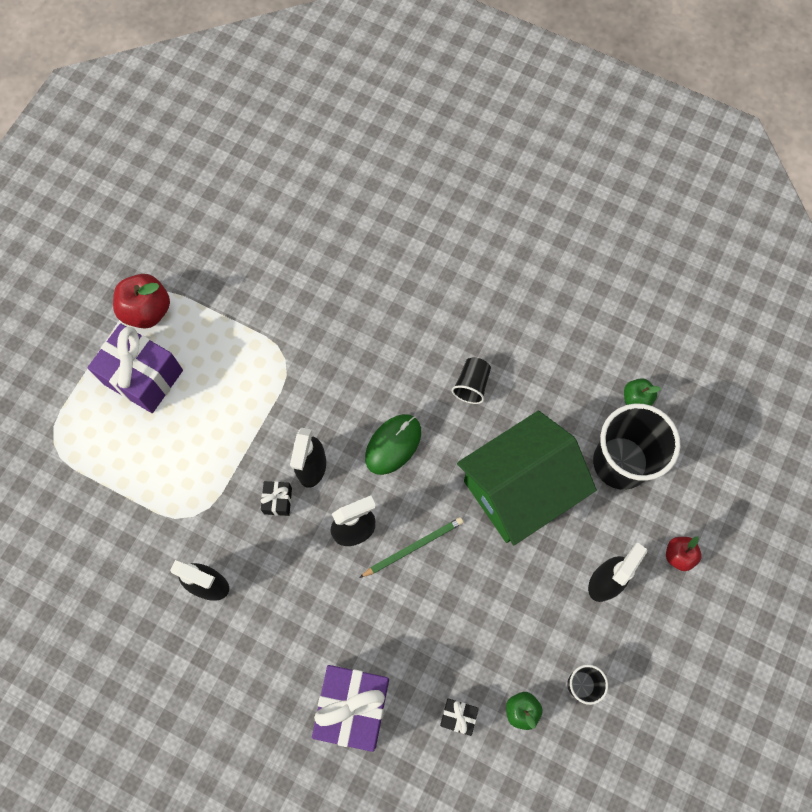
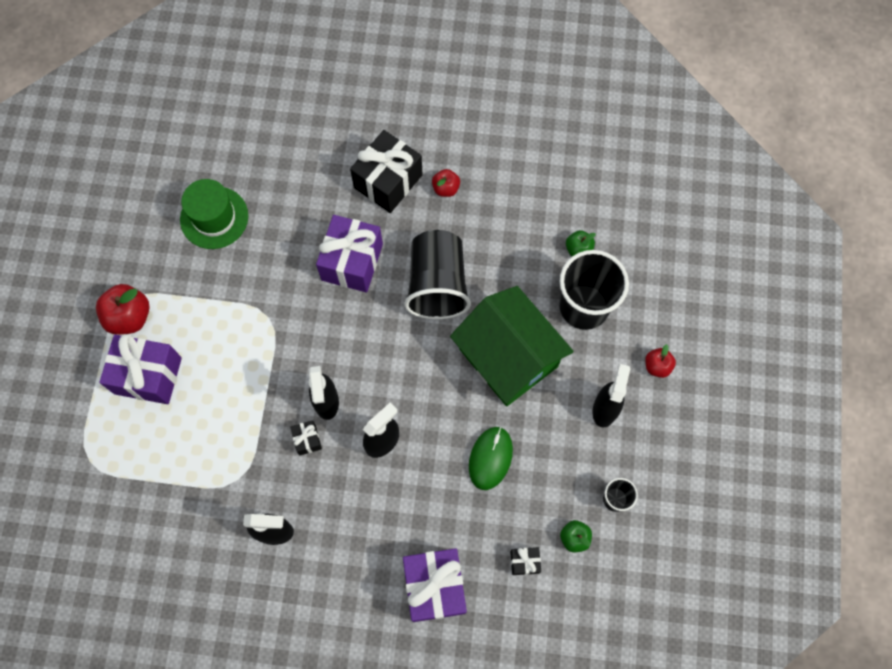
camera: 20 degrees left, 0 degrees up
(268, 238) = (214, 217): none -> green hat
(391, 331) = (352, 262): none -> purple gift
(393, 444) = (389, 358): green mouse -> green mouse (490, 458)
(413, 547) = (437, 437): green pencil -> none
(459, 259) = (388, 181): none -> black gift
(471, 385) = (437, 285): black cup -> black cup, size x2.13
(517, 287) = (446, 188): none -> red apple
(519, 488) = (508, 357): green house -> green house turned 75 degrees counterclockwise

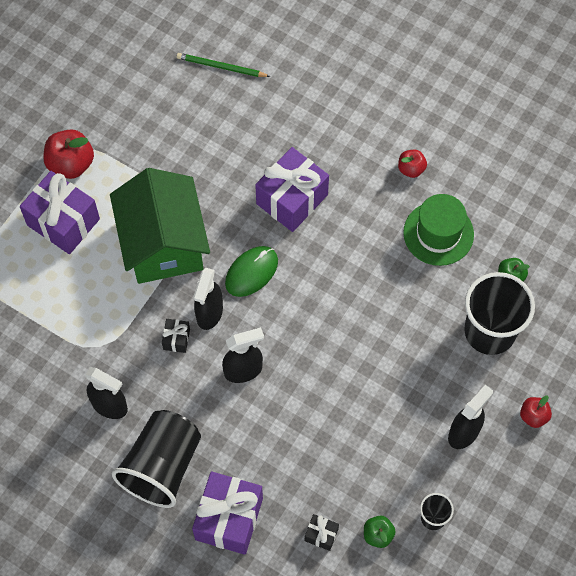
camera: 25 degrees right, 5 degrees down
(214, 217) = (186, 108): green hat -> green hat (438, 233)
(229, 166) = (221, 67): none -> green pencil
(388, 181) = (360, 140): black gift -> none
(437, 285) = (361, 253): black cup -> black cup (162, 466)
(490, 458) = (334, 429): green mouse -> green mouse (251, 272)
(508, 357) = (395, 347): green house -> green house (163, 243)

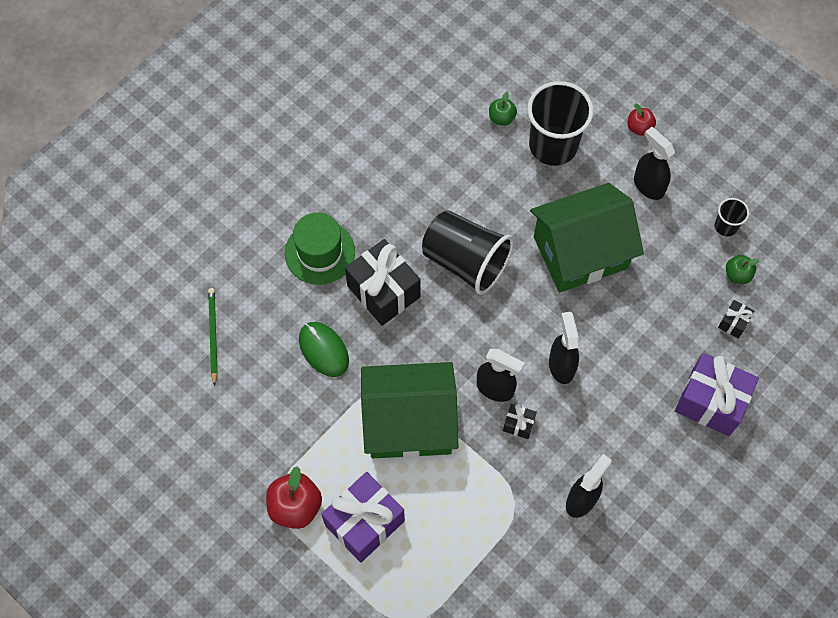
camera: 80 degrees left, 0 degrees up
(162, 466) = (651, 457): black cup -> black cup (465, 261)
(221, 67) = (213, 335): green pencil -> green pencil turned 150 degrees clockwise
(251, 272) = (457, 342): green mouse -> green mouse (323, 350)
(292, 199) = (383, 291): purple gift -> black gift
(371, 373) = (580, 252): none -> green house
(411, 169) = (372, 179): red apple -> none
(438, 233) = (446, 168): green hat -> green hat (320, 252)

